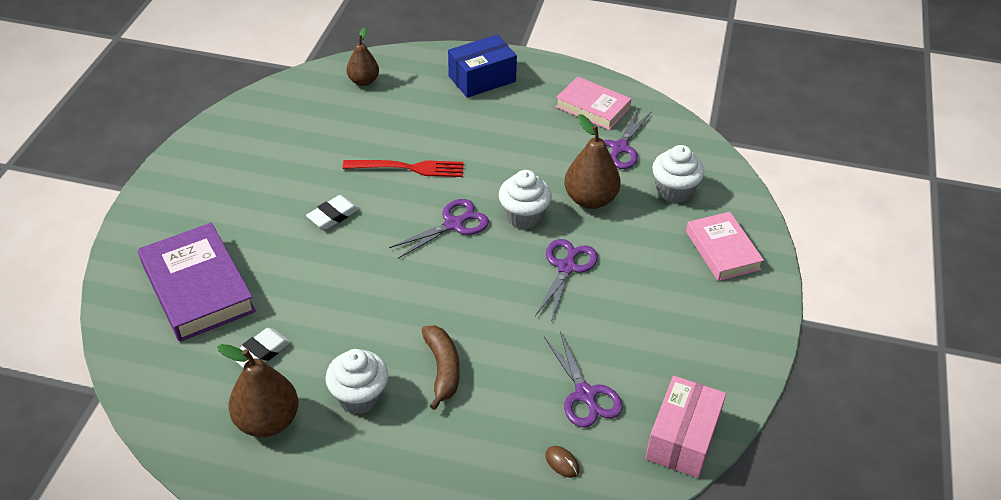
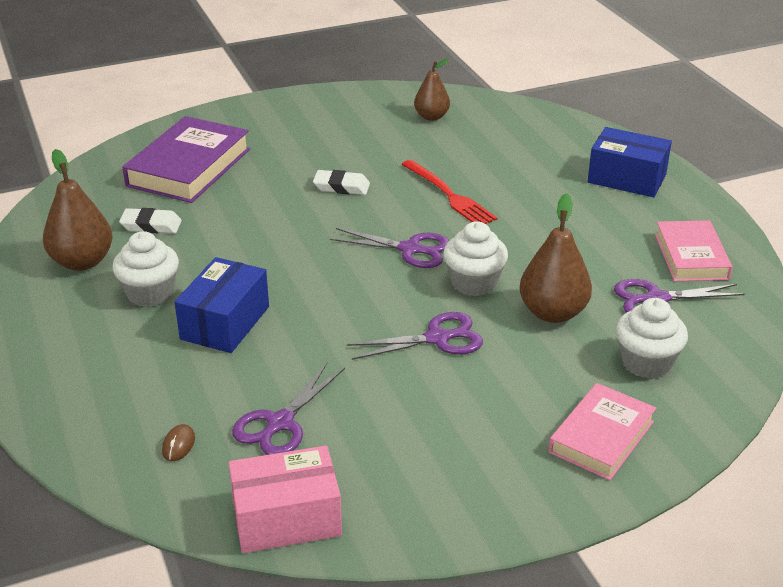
camera: 55 degrees right, 10 degrees down
(363, 81) = (525, 125): brown pear -> brown pear (431, 117)
(442, 369) = (225, 323): brown banana -> blue box

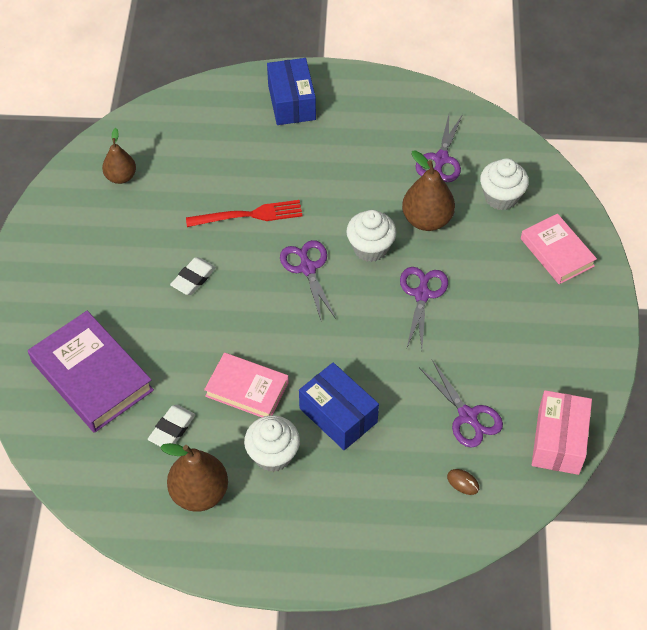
camera: 65 degrees left, 20 degrees up
(410, 249) = (307, 268): purple scissors -> purple scissors turned 60 degrees counterclockwise
(626, 178) = (291, 102): blue box -> blue box turned 60 degrees counterclockwise
(691, 257) = (405, 118): pink book -> pink book (247, 389)

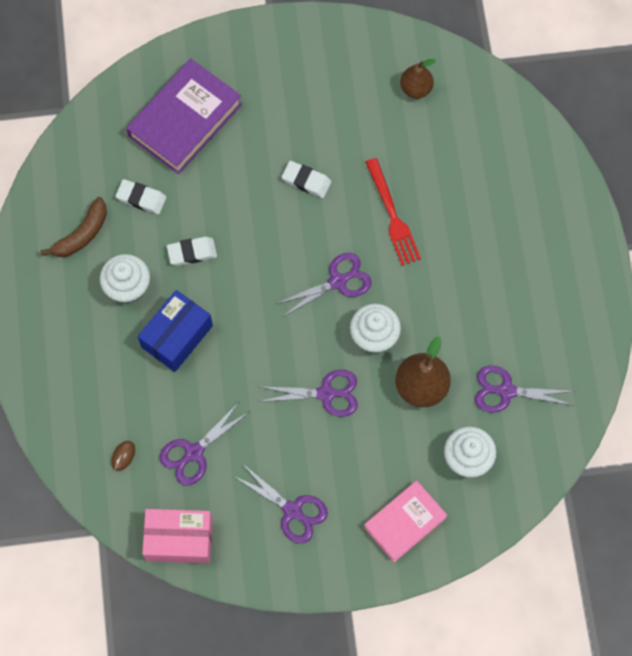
camera: 80 degrees right, 15 degrees up
(199, 493) = (82, 234): brown pear -> brown banana
(247, 389) = (192, 252): pink book -> white eraser
(291, 102) = (552, 228): blue box -> none
(537, 339) = (292, 510): none -> purple scissors

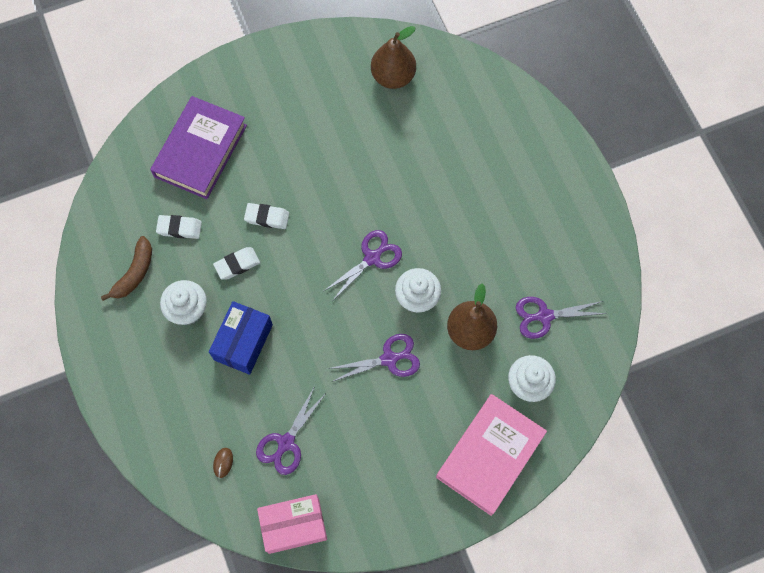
camera: 15 degrees left, 0 degrees up
(292, 510) = (388, 471): purple scissors -> none
(306, 181) = (321, 177): white eraser -> white eraser (267, 217)
(392, 216) = (403, 189): red fork -> none
(405, 522) = (490, 455): pink book -> pink book, size x1.55
(416, 89) = (393, 76): brown pear -> brown pear, size x1.53

